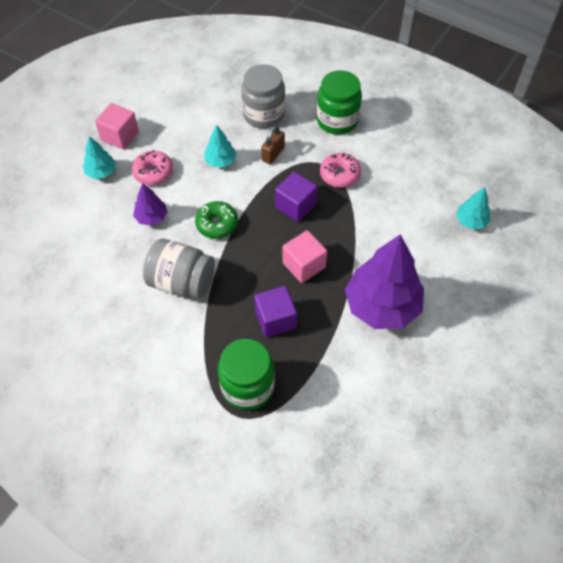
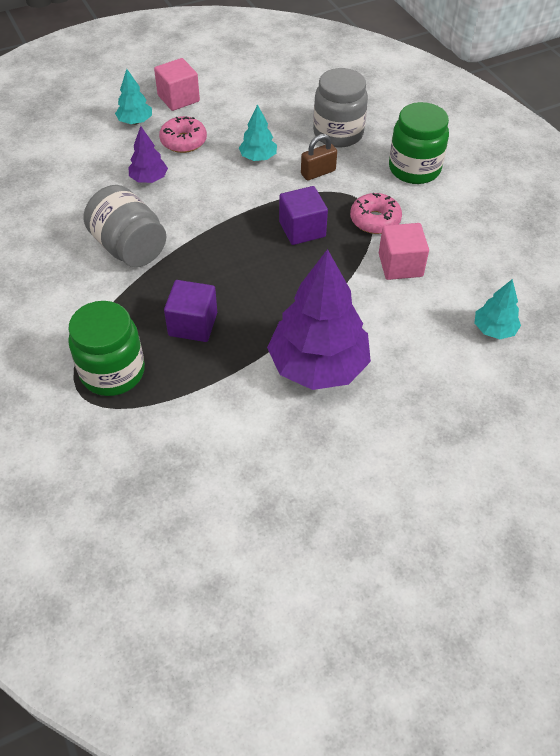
camera: 30 degrees right, 5 degrees down
(217, 224) = (207, 212): green donut -> none
(304, 265) = (265, 288): pink cube -> pink cube (400, 265)

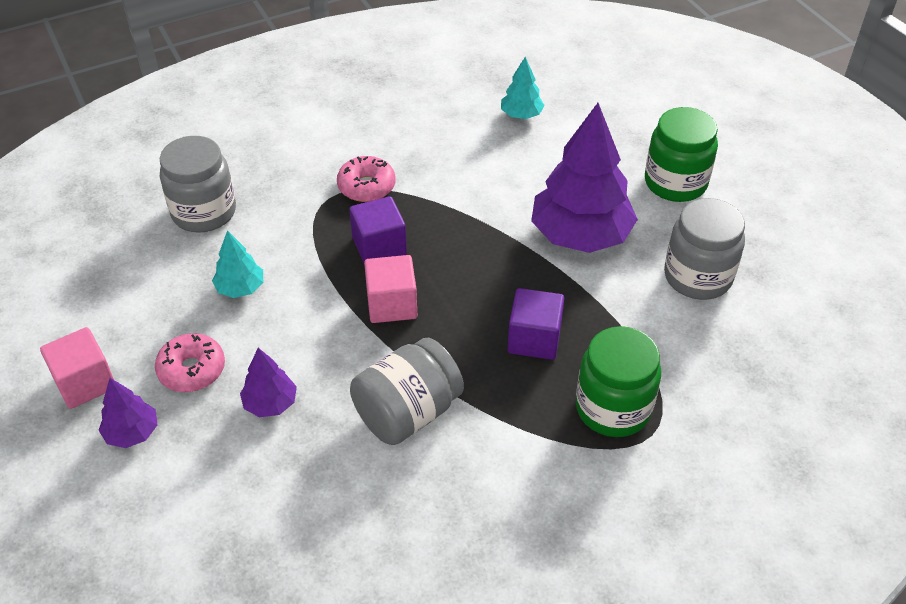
camera: 90 degrees left, 5 degrees down
(135, 121) = (132, 433): turquoise tree -> purple tree
(261, 456) = (697, 277): none -> grey jar
(318, 172) = (278, 232): brown padlock -> none
(400, 265) = (437, 171): pink cube -> pink cube (392, 304)
(414, 169) = (281, 151): green jar -> green jar (675, 183)

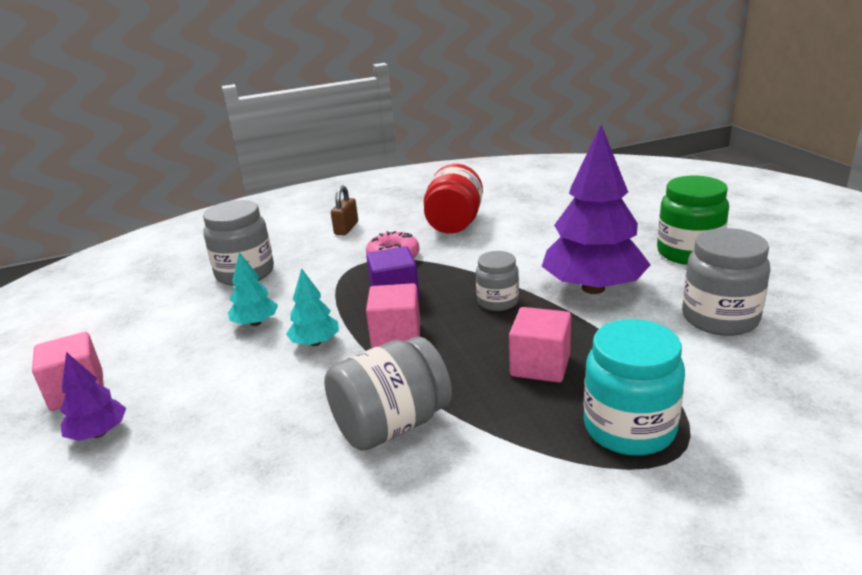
camera: 10 degrees right, 20 degrees down
(192, 370) = (183, 383): pink donut -> none
(270, 403) = (249, 412): purple tree -> none
(302, 136) = (346, 228): none -> brown padlock
(426, 130) = (454, 223): none -> red jar
(487, 255) = (498, 302): none -> grey jar
(521, 115) = (540, 214): turquoise tree -> turquoise tree (315, 342)
(534, 339) = (540, 365): purple cube -> pink cube
(613, 408) = (629, 428): green jar -> turquoise jar

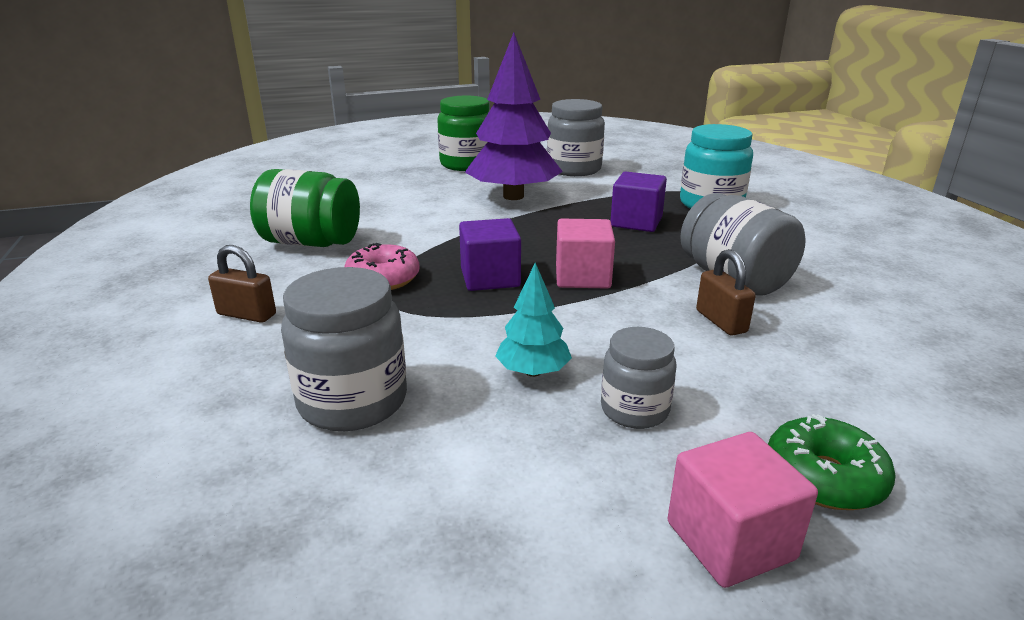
camera: 90 degrees left, 0 degrees up
(98, 433) = (824, 477): purple tree -> green donut
(305, 408) = (721, 321): none -> brown padlock
(315, 342) = (591, 322): turquoise tree -> none
(454, 223) = (311, 242): red jar -> green jar
(498, 302) = (524, 231): grey jar -> grey jar (634, 410)
(540, 365) = (636, 222): pink cube -> purple cube

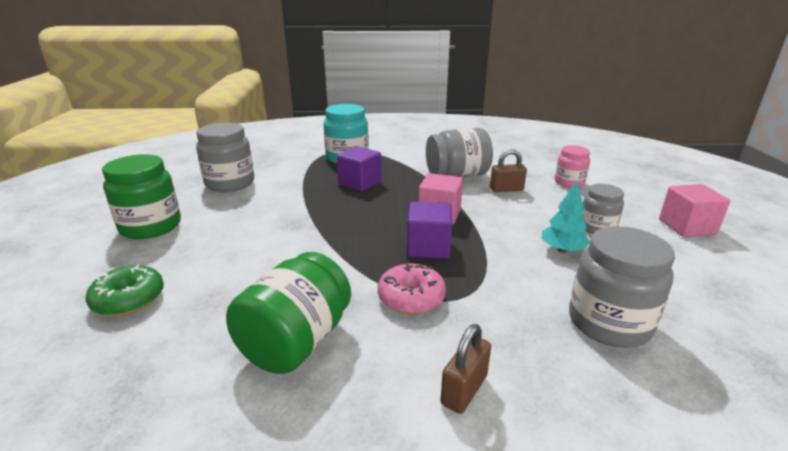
camera: 75 degrees left, 0 degrees up
(513, 196) = (268, 216): purple tree -> none
(824, 477) = (637, 200): green donut -> green donut (129, 299)
(830, 387) = (569, 182): none -> pink jar

